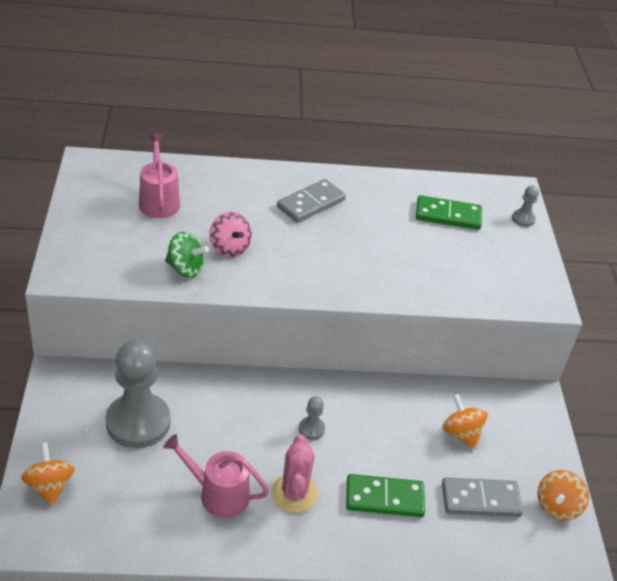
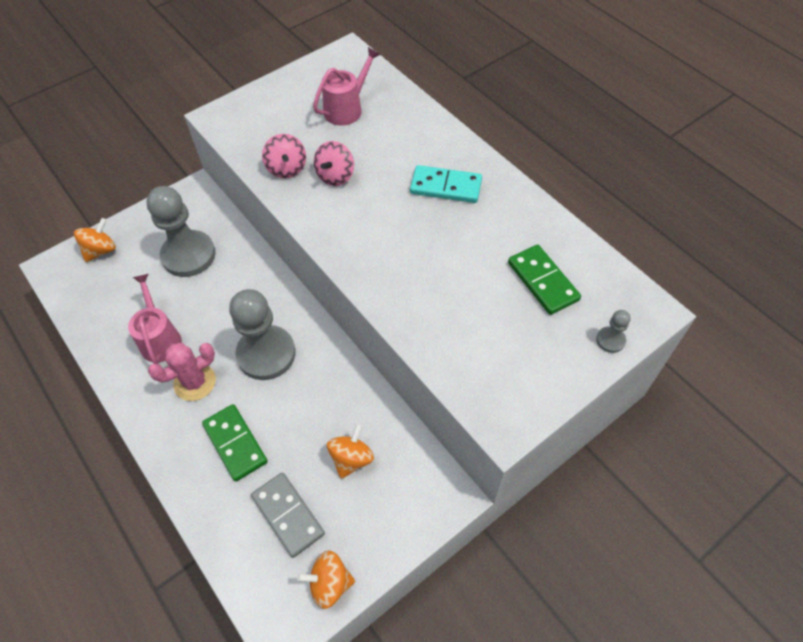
camera: 60 degrees right, 15 degrees up
(185, 269) = (287, 168): green spinning top -> pink spinning top
(311, 203) = (446, 186): grey domino -> turquoise domino
(311, 429) = (266, 354): grey pawn -> grey pawn, size x2.37

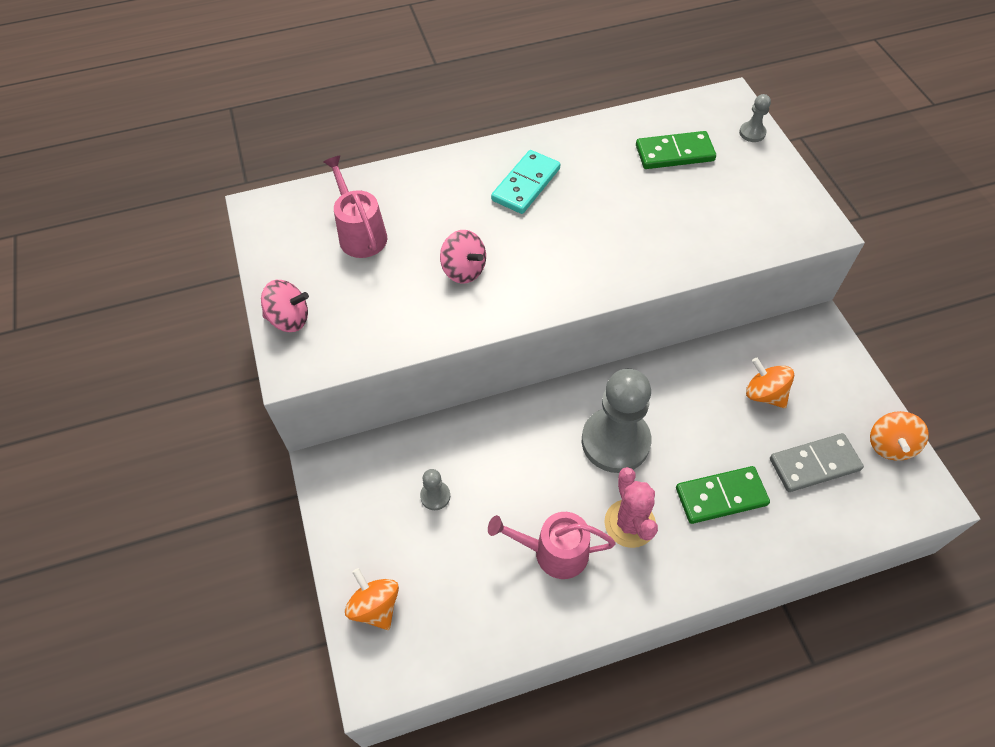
camera: 70 degrees left, 0 degrees up
(189, 255) = (435, 496): grey pawn -> grey pawn, size x0.42
(287, 168) = (428, 312): pink spinning top -> pink spinning top (289, 319)

